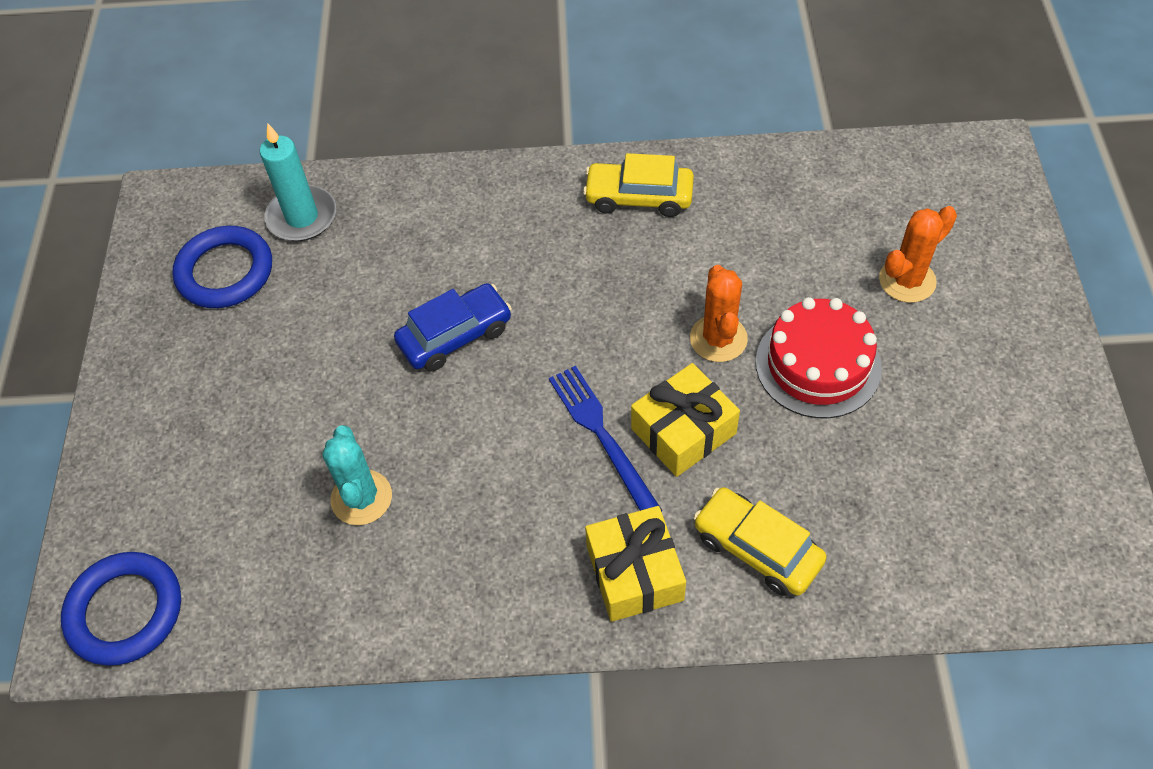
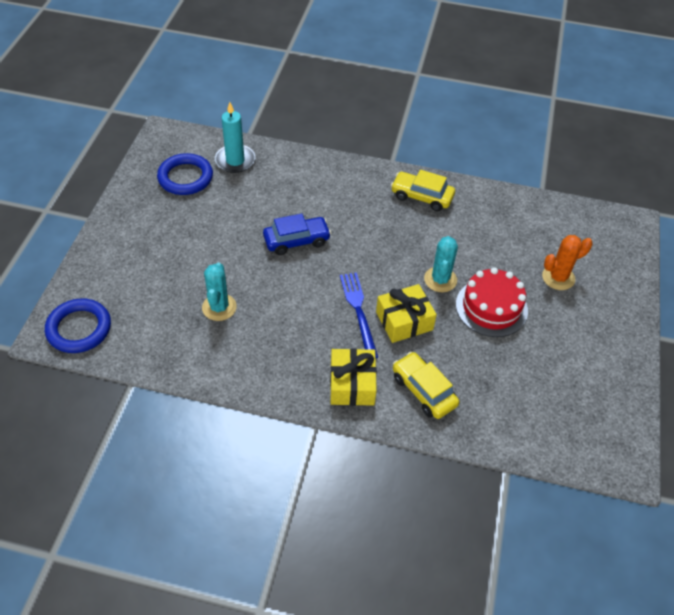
camera: 10 degrees right, 5 degrees down
(718, 338) = (440, 279): orange cactus -> turquoise cactus

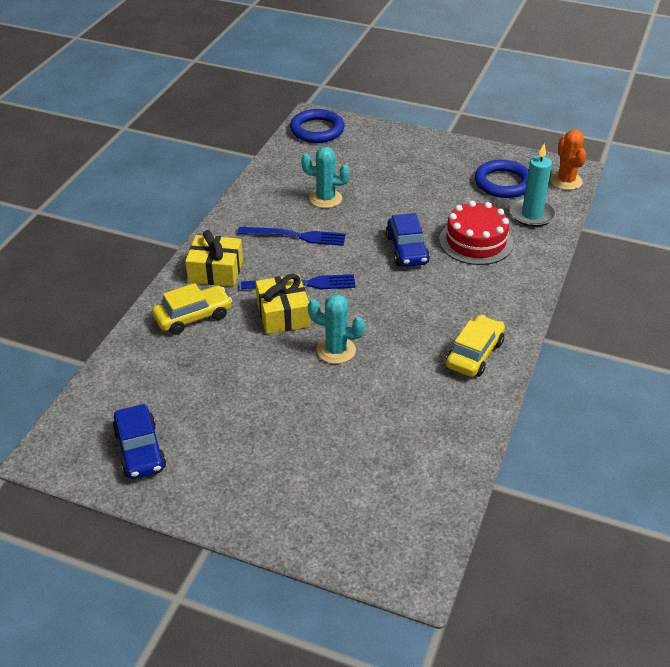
camera: 100 degrees right, 10 degrees down
(286, 325) = (296, 236): none -> blue fork
(491, 307) = (287, 387): red cake -> red cake (476, 241)
(558, 277) = (322, 460): orange cactus -> orange cactus (566, 181)
(593, 397) = (140, 450): none -> blue car

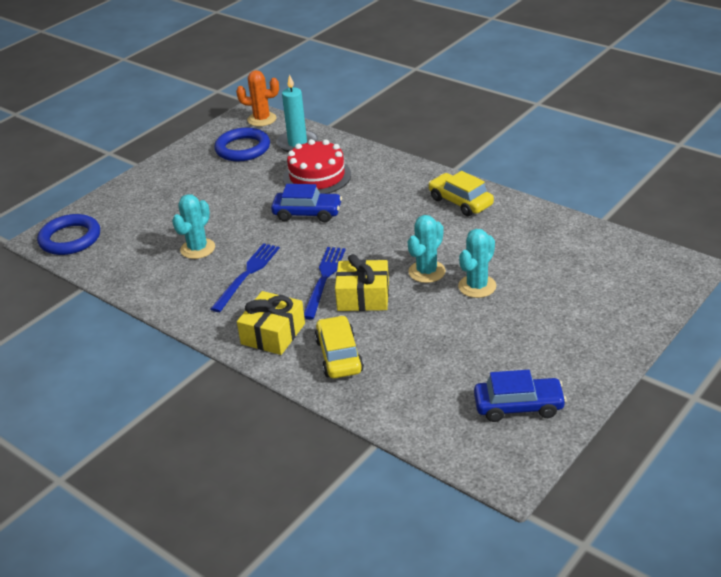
camera: 70 degrees left, 5 degrees down
(322, 392) = (477, 286): none -> turquoise cactus

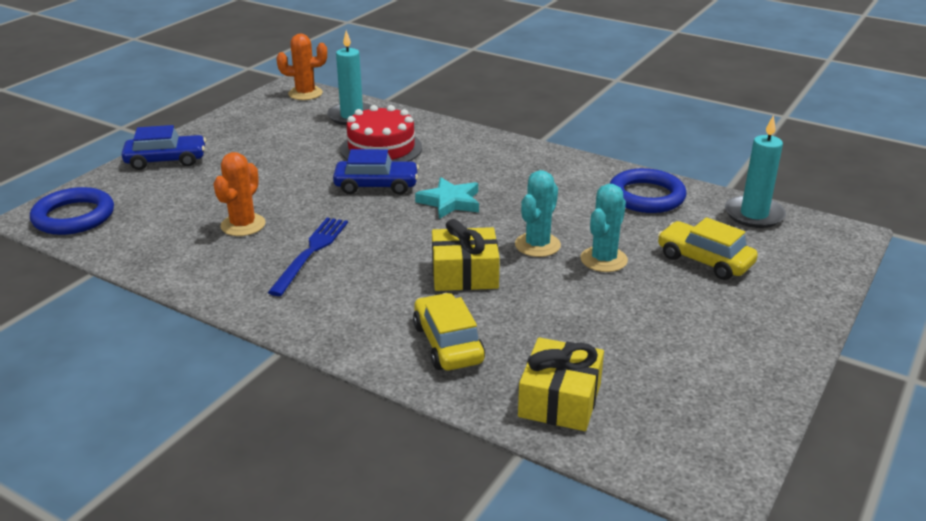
camera: 10 degrees left, 5 degrees down
(197, 249) = (243, 225): turquoise cactus -> orange cactus
(243, 148) = (286, 121): blue ring -> blue ring (646, 196)
(273, 334) = (355, 320): yellow gift -> yellow gift (560, 400)
(324, 279) = (411, 256): blue fork -> none
(364, 230) = (450, 202): none -> turquoise star
(460, 202) = (558, 172): yellow car -> yellow car (704, 260)
(518, 406) = (698, 397): blue car -> blue car (166, 160)
(615, 246) = (754, 215): none -> turquoise candle

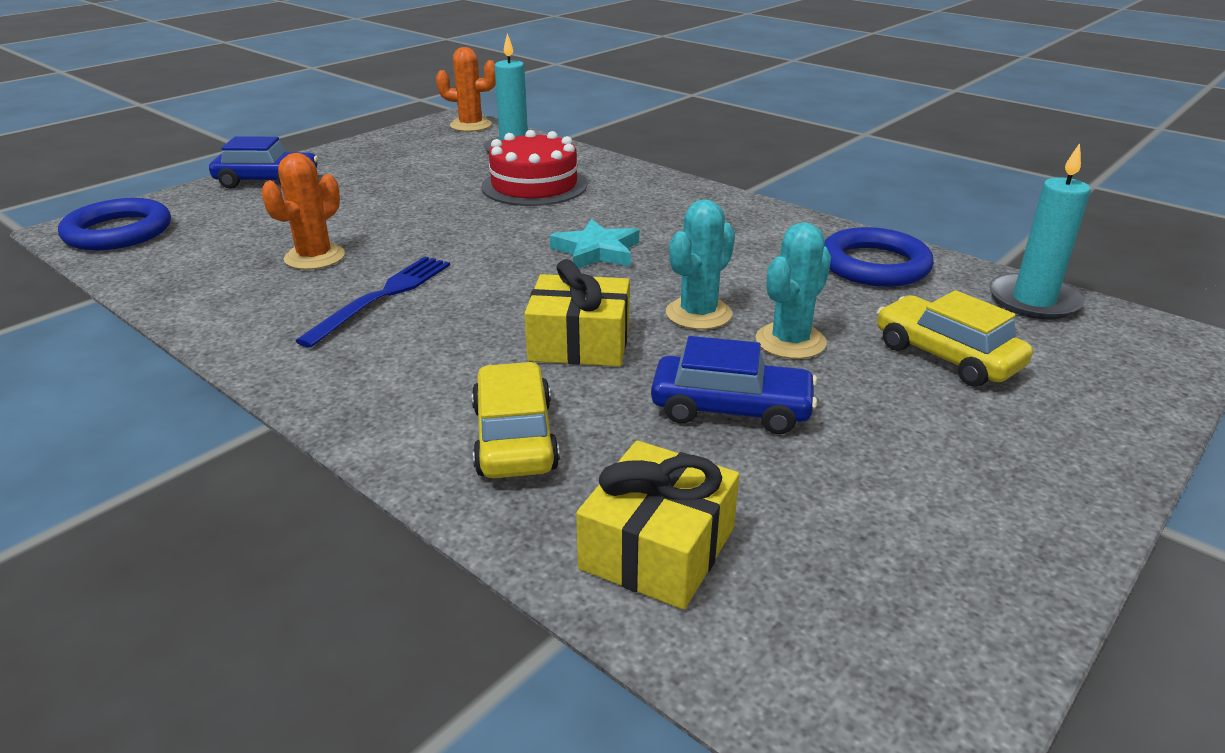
camera: 10 degrees right, 0 degrees up
(376, 186) = (508, 226): blue car -> blue car (731, 409)

